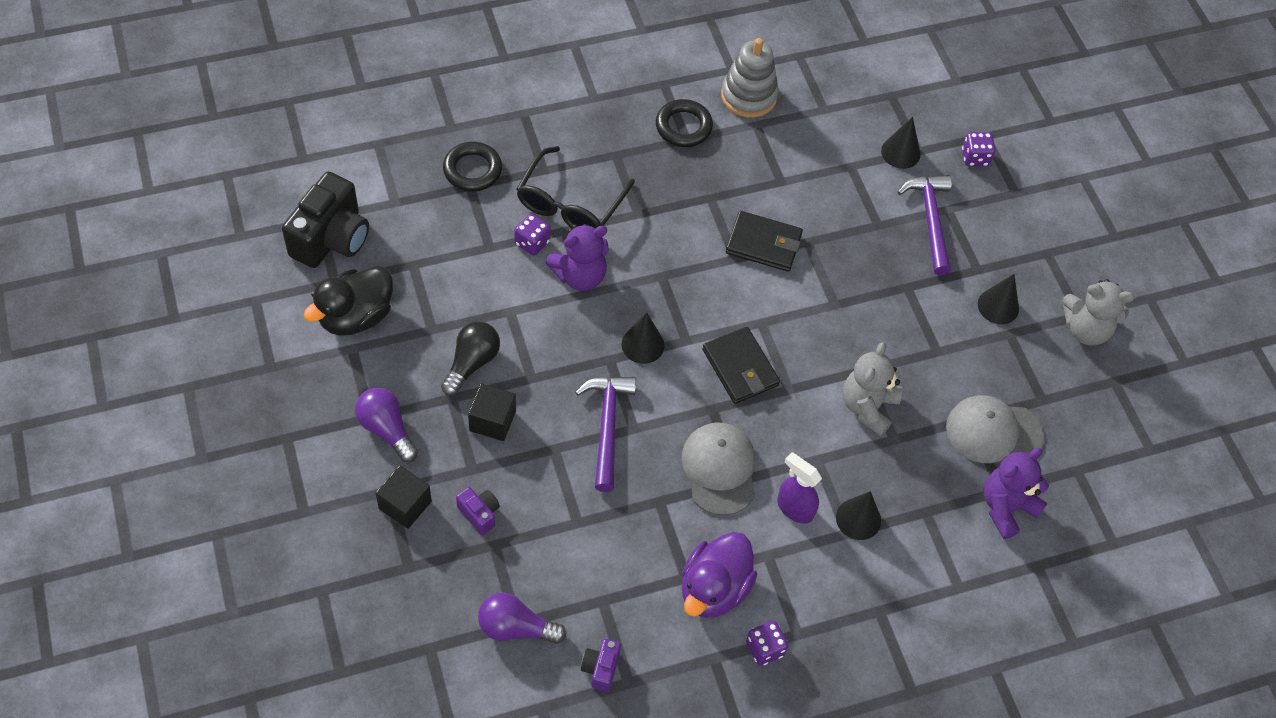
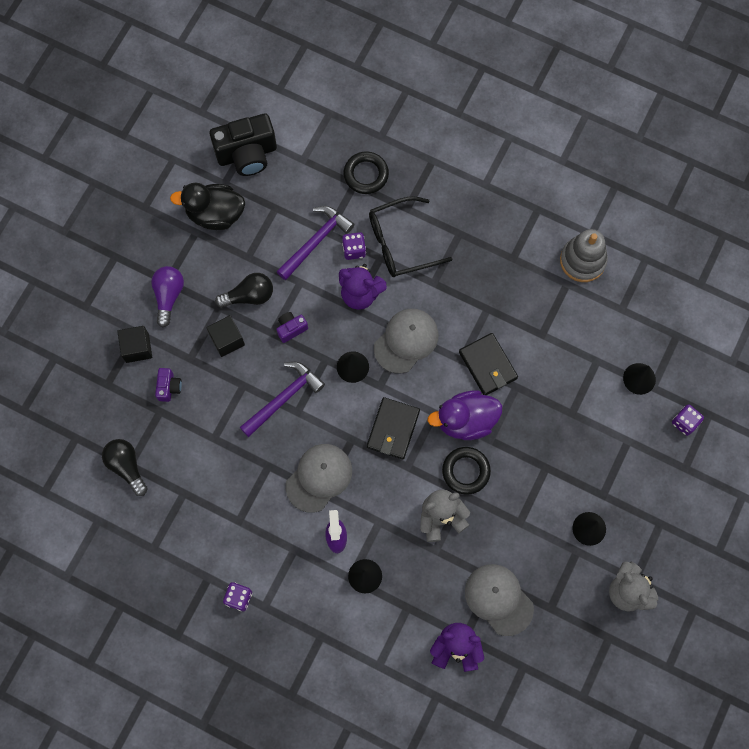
camera: 50 degrees right, 15 degrees up
(516, 628) = (127, 466): purple light bulb -> black light bulb
(601, 668) = (146, 528): purple camera -> purple camera (291, 329)
(668, 282) = (406, 341): none -> grey cap
(683, 127) = (519, 248): black ring -> black ring (466, 471)
(714, 589) = (246, 541): purple duck -> purple duck (465, 421)
(930, 220) = (608, 438): purple hammer -> purple hammer (316, 241)

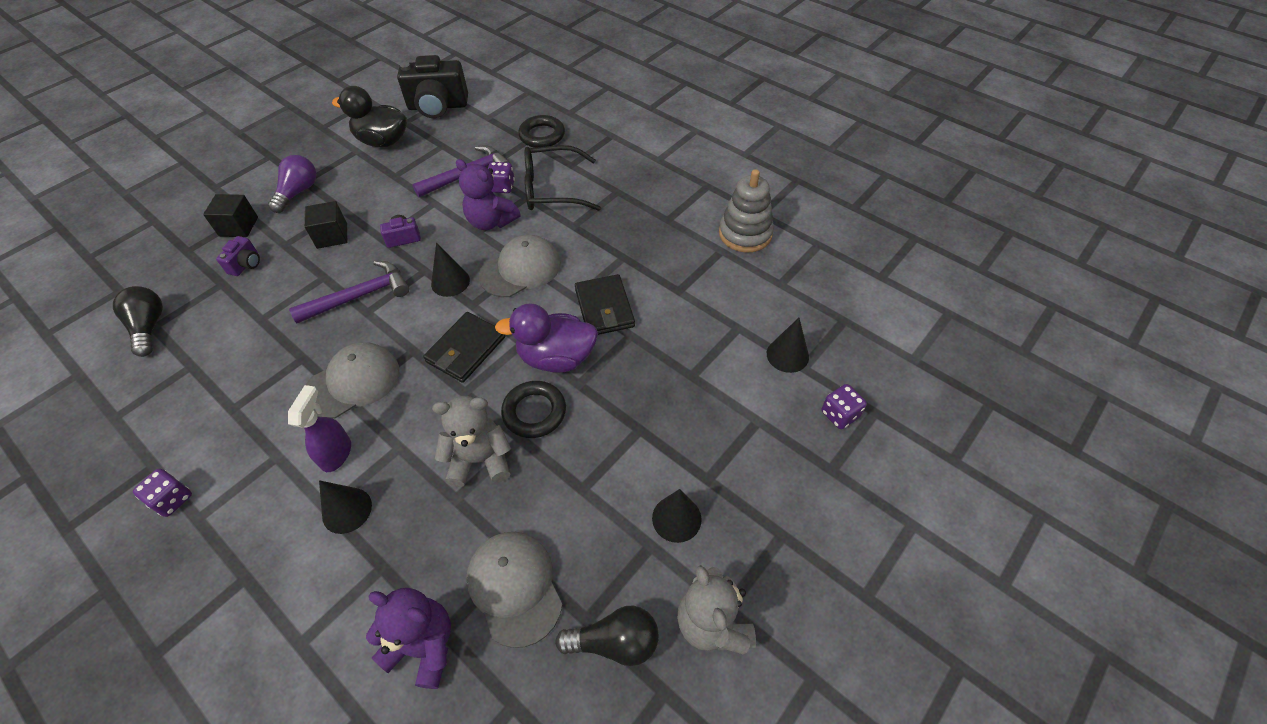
camera: 15 degrees right, 20 degrees down
(249, 296) = (376, 205): black light bulb -> black light bulb (615, 642)

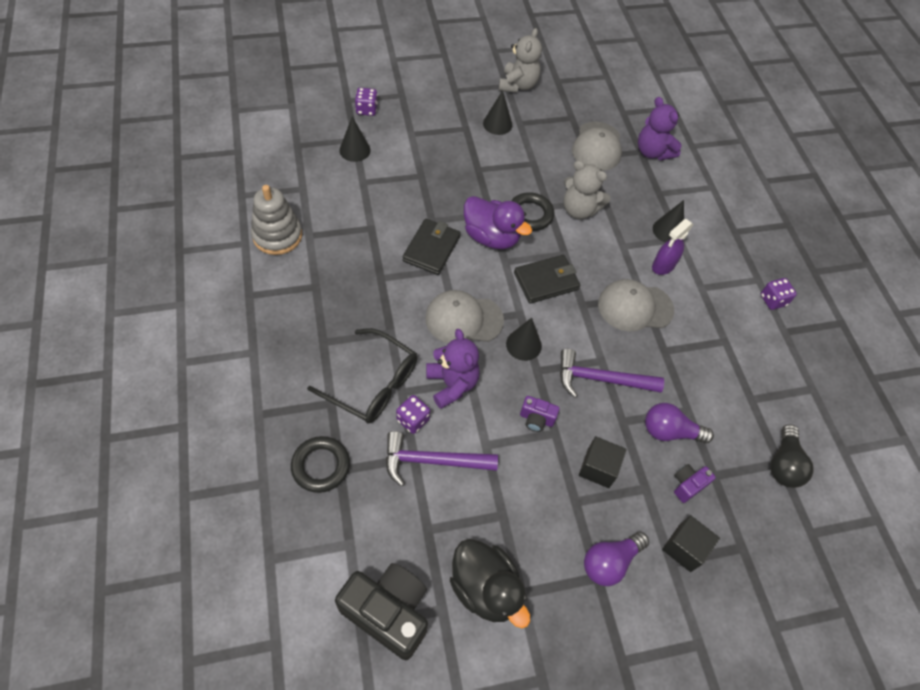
camera: 150 degrees left, 5 degrees up
(274, 293) = (670, 431): none -> purple light bulb
(615, 642) = (565, 104): black light bulb -> none

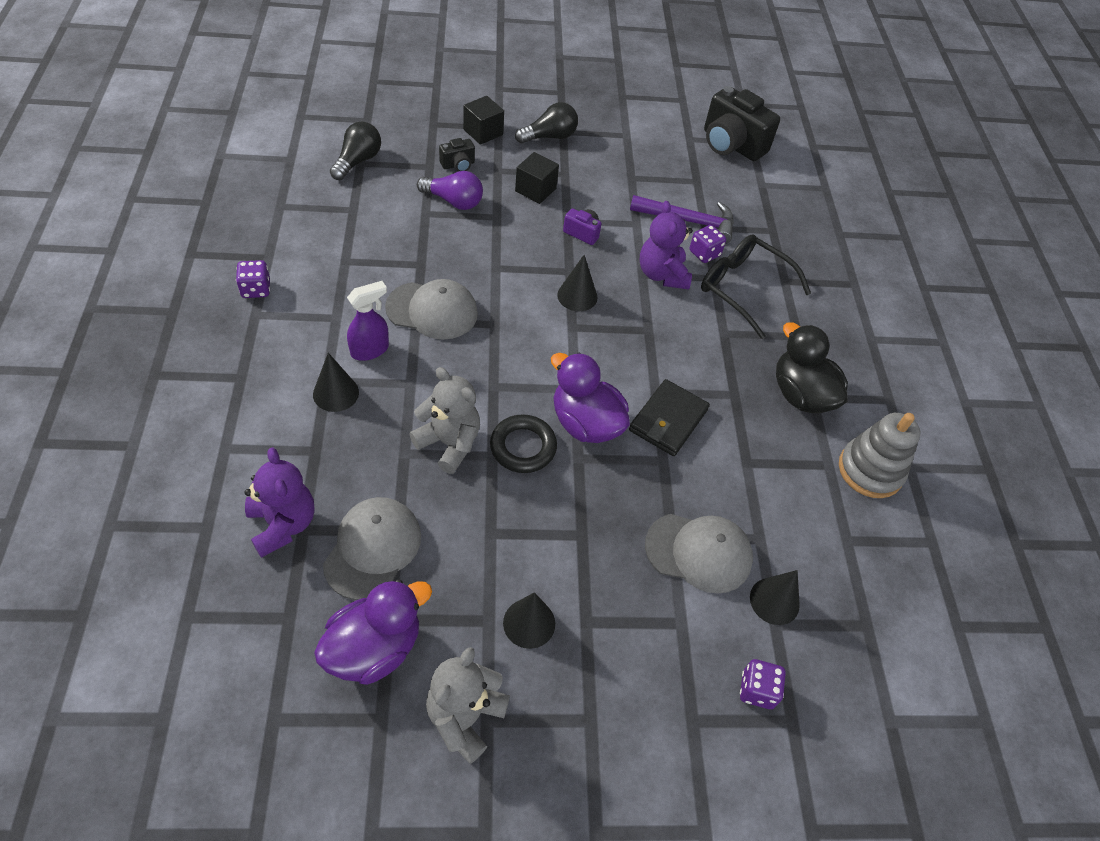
camera: 170 degrees left, 5 degrees down
(321, 466) = (790, 236): black ring -> none
(463, 319) = (640, 332): grey cap -> grey cap (699, 552)
(485, 588) = (654, 142): black duck -> black duck (801, 395)
(546, 281) = (530, 356): black wallet -> none
(574, 105) = (374, 648): none -> purple duck
(601, 379) = (504, 252): purple hammer -> none
(610, 562) = (549, 137): purple light bulb -> black light bulb
(687, 485) = (458, 165): purple camera -> black camera

